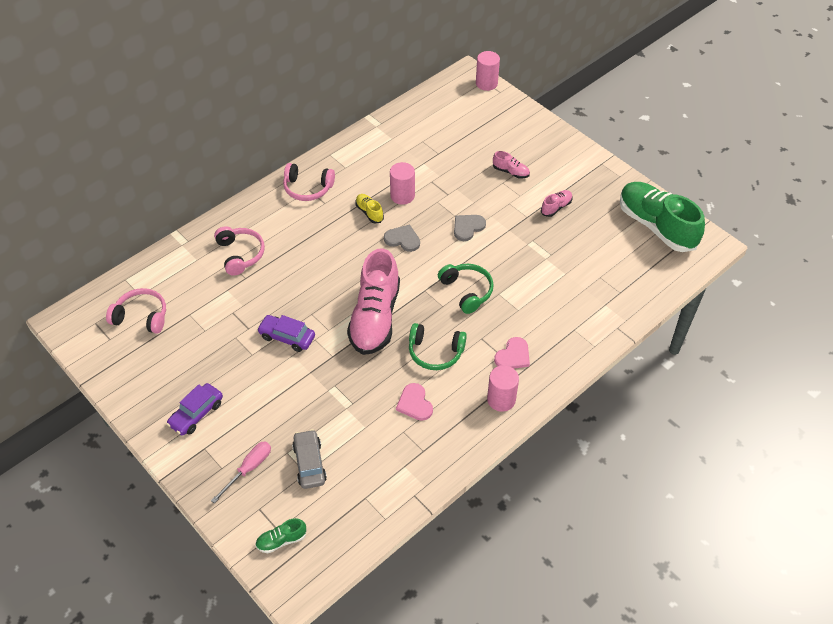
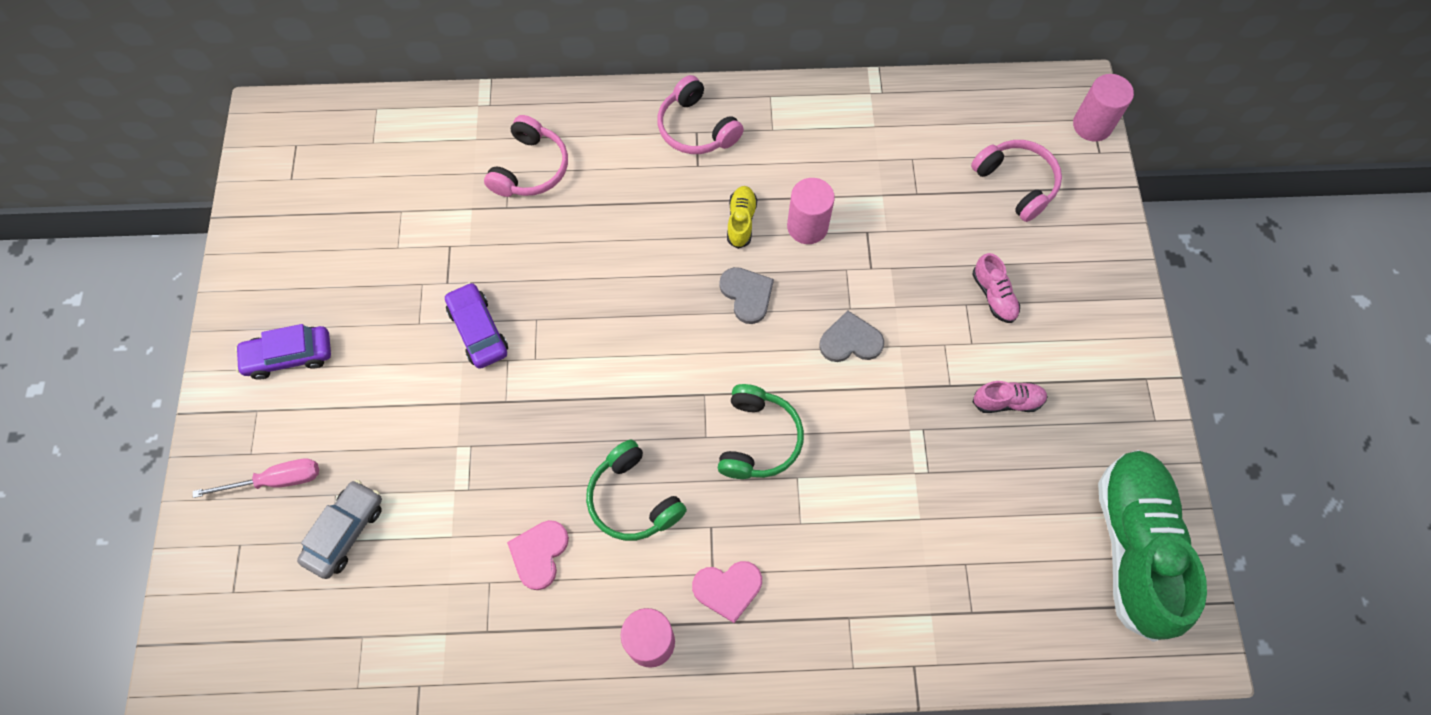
camera: 40 degrees right, 15 degrees up
(141, 317) = (348, 174): pink headphones -> pink headphones (1016, 183)
(281, 540) = (224, 610): green shoe -> none
(375, 318) = (606, 386): pink shoe -> none

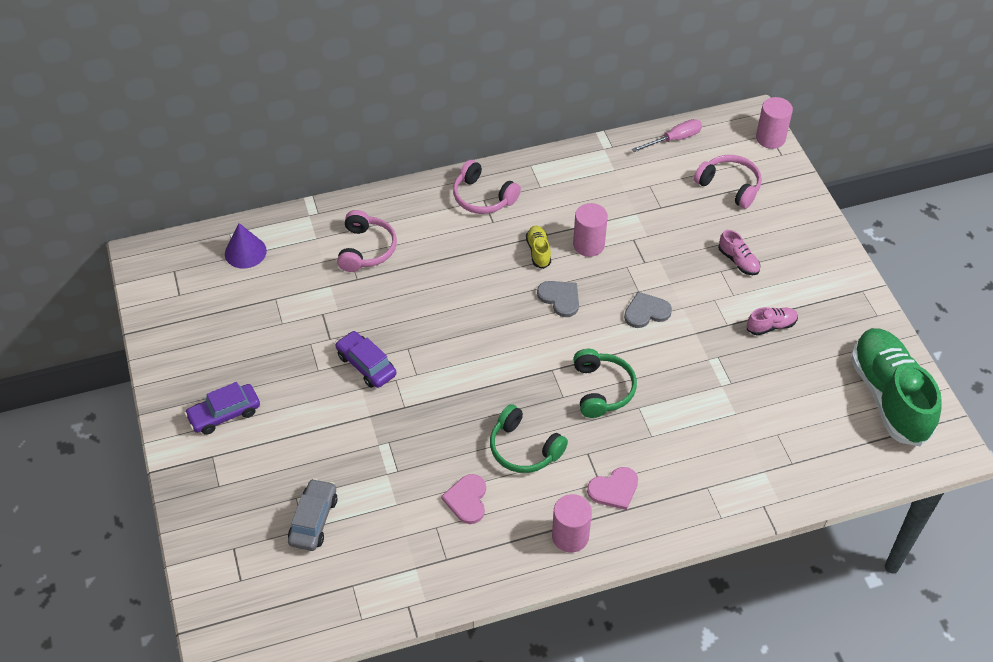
camera: 15 degrees left, 15 degrees down
(276, 480) = (246, 499): pink screwdriver -> pink screwdriver (674, 139)
(386, 139) = (245, 252): none -> purple cone

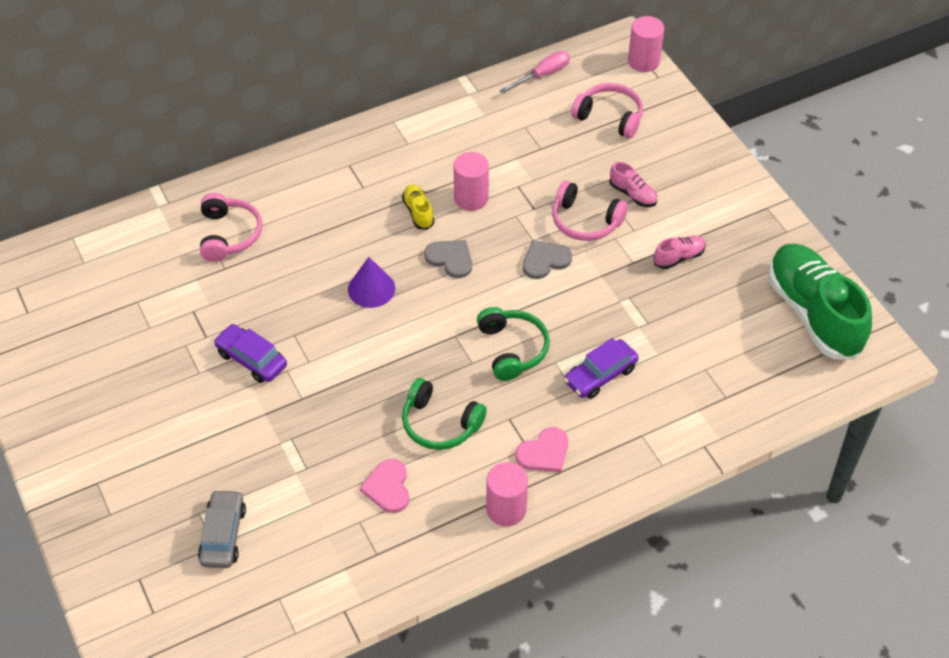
camera: 10 degrees left, 0 degrees up
(224, 414) = (102, 435): purple car -> purple car (600, 375)
(245, 252) = (94, 256): purple cone -> purple cone (371, 289)
(483, 197) = (347, 162): pink headphones -> pink headphones (585, 221)

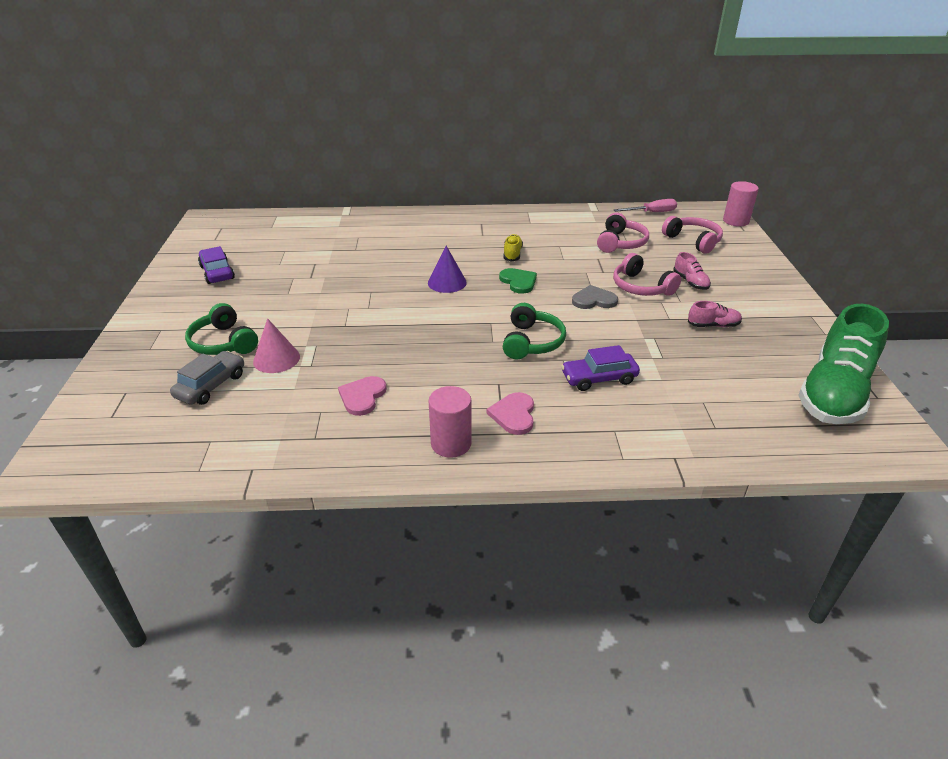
camera: 25 degrees right, 15 degrees down
(229, 235) = (373, 236): pink headphones -> pink headphones (620, 243)
(251, 359) = (329, 296): purple car -> purple car (217, 272)
(263, 473) = (276, 359): none -> pink cone
(440, 424) = (438, 370): green headphones -> green headphones (223, 343)
(450, 259) = (518, 282): grey heart -> green heart
(471, 198) = (557, 256): pink cylinder -> none
(544, 452) = (513, 415): pink heart -> pink heart turned 105 degrees clockwise
(813, 313) = (834, 393): green shoe -> green shoe turned 150 degrees counterclockwise

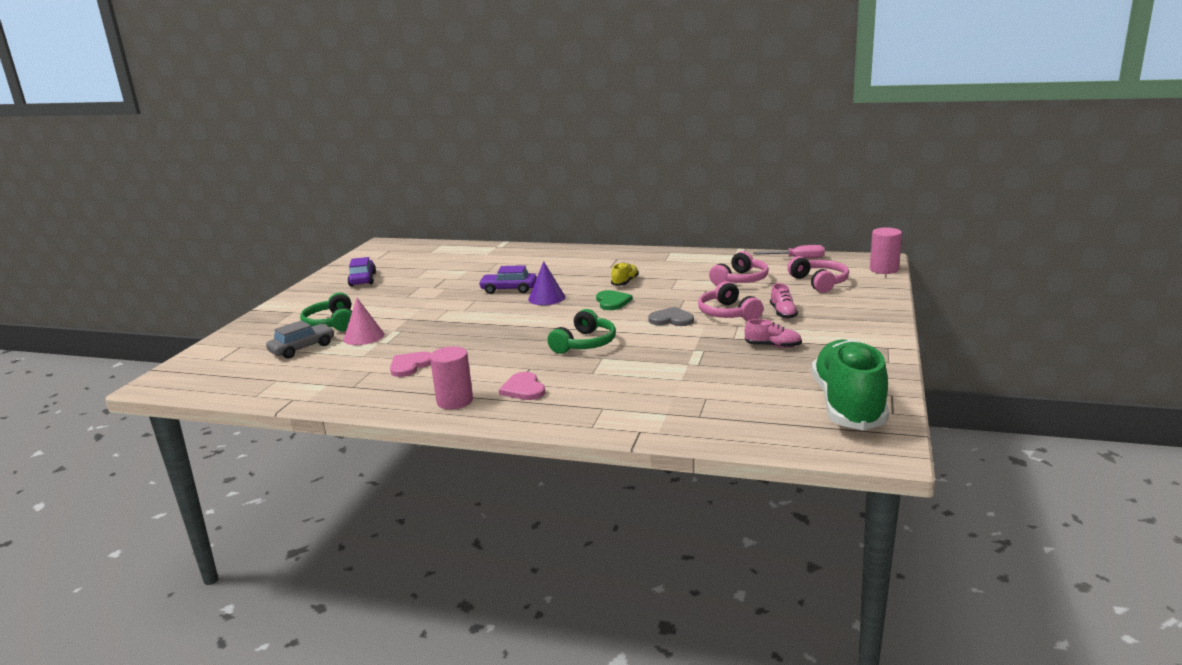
camera: 20 degrees right, 15 degrees down
(513, 415) = (523, 389): pink heart -> pink heart turned 45 degrees counterclockwise
(599, 378) = (622, 373): purple car -> purple car (509, 289)
(834, 393) = (848, 405): green shoe -> green shoe turned 135 degrees clockwise

